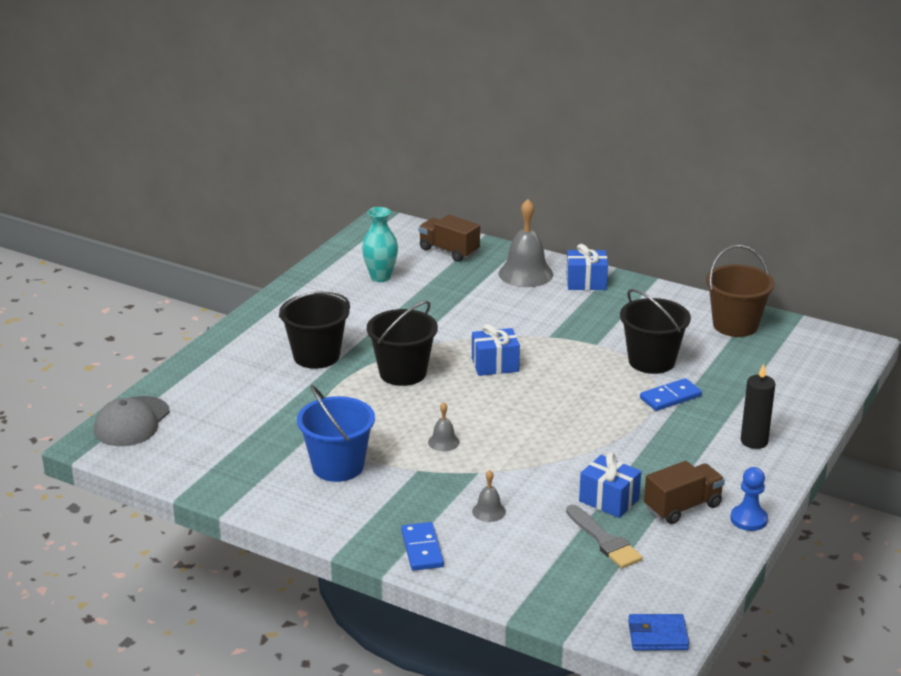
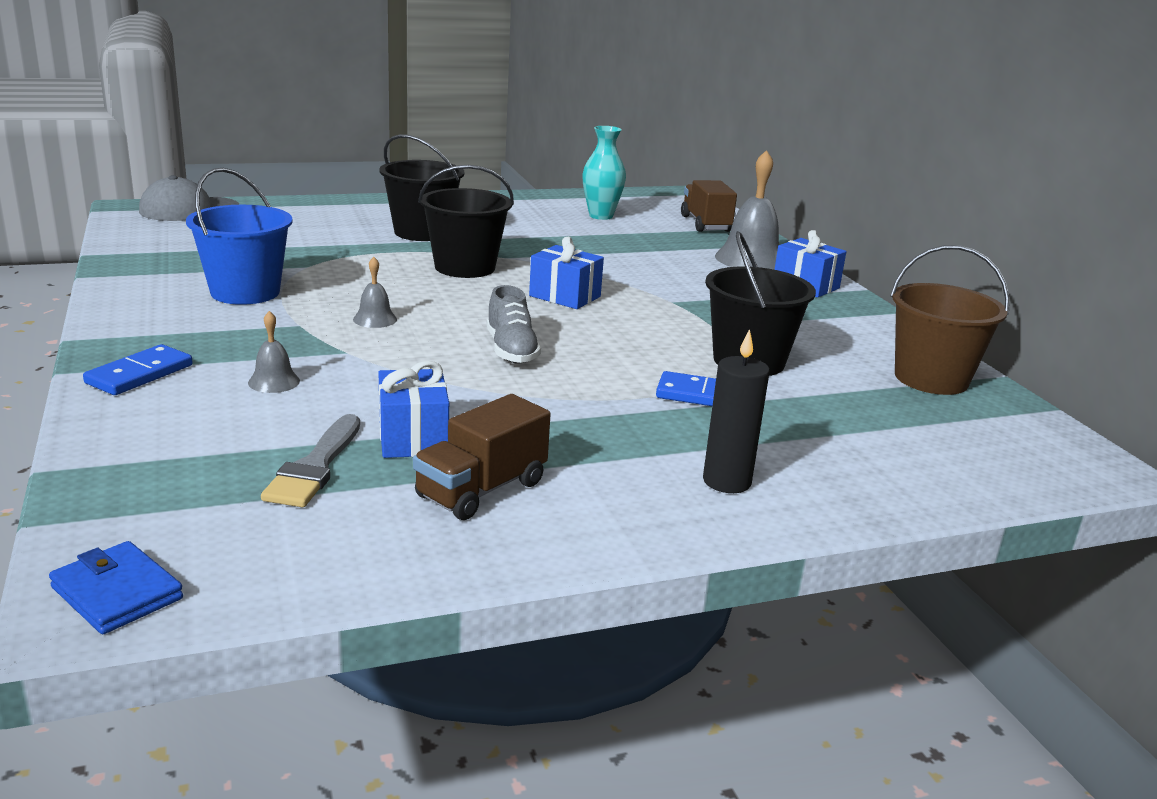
camera: 40 degrees right, 5 degrees down
(545, 421) = (511, 350): none -> grey shoe
(682, 507) = (481, 490): brown truck -> brown truck turned 120 degrees clockwise
(748, 519) = (536, 550): blue pawn -> none

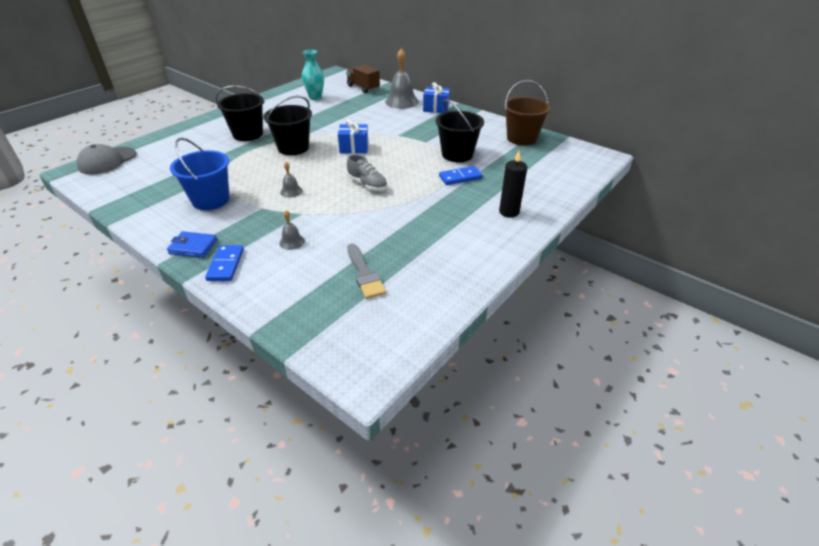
camera: 30 degrees left, 15 degrees up
(117, 593) = (367, 365): blue wallet -> blue wallet (193, 247)
(413, 438) = (383, 243): blue gift -> none
(481, 490) = (436, 254): brown truck -> none

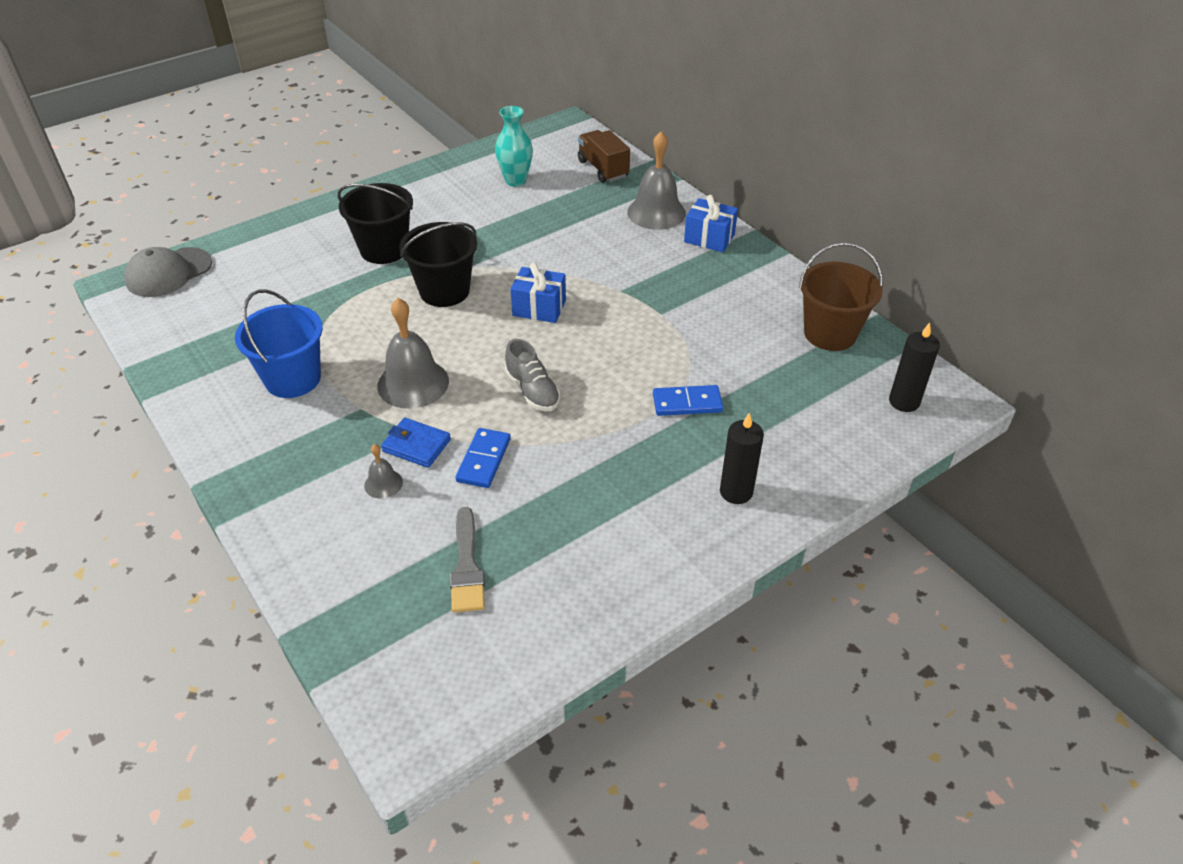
camera: 15 degrees right, 5 degrees up
(193, 247) = (245, 464): blue wallet -> blue wallet (416, 445)
(226, 265) = (280, 507): blue domino -> blue domino (484, 460)
(291, 191) = (413, 383): grey bell -> grey bell, size x2.06
(457, 154) = (703, 351): black bucket -> none
(576, 160) = (904, 402): none -> black candle

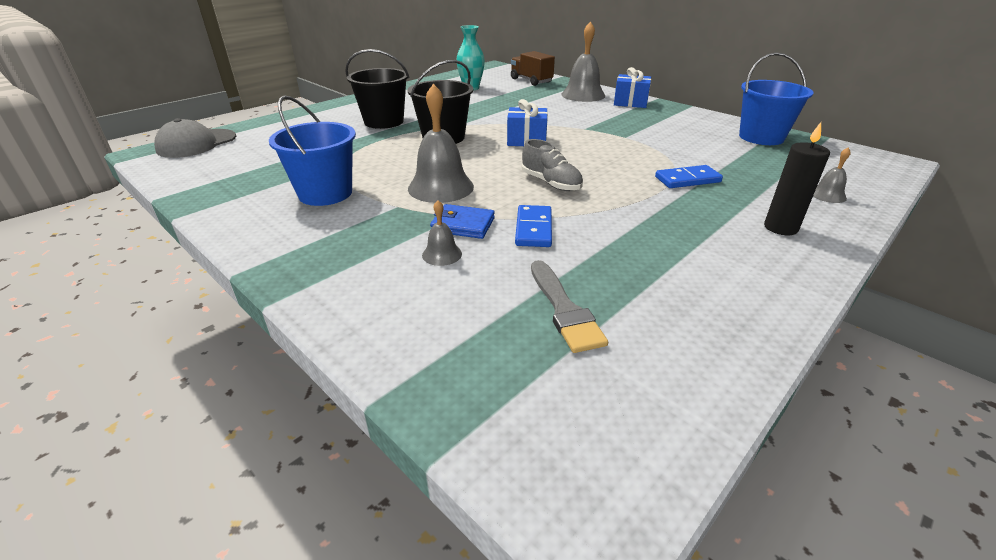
camera: 10 degrees left, 10 degrees down
(827, 449) = (827, 195): none -> grey bell
(830, 333) = (761, 137): brown bucket -> blue bucket
(904, 402) = (855, 165): black candle -> none

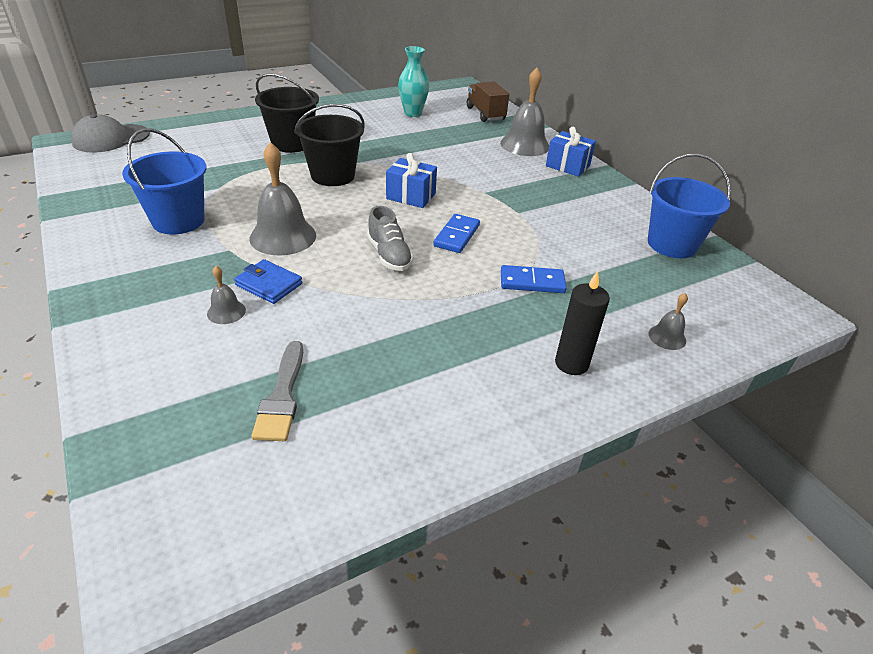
camera: 15 degrees right, 5 degrees up
(534, 229) = (328, 304): blue domino -> blue domino (457, 236)

